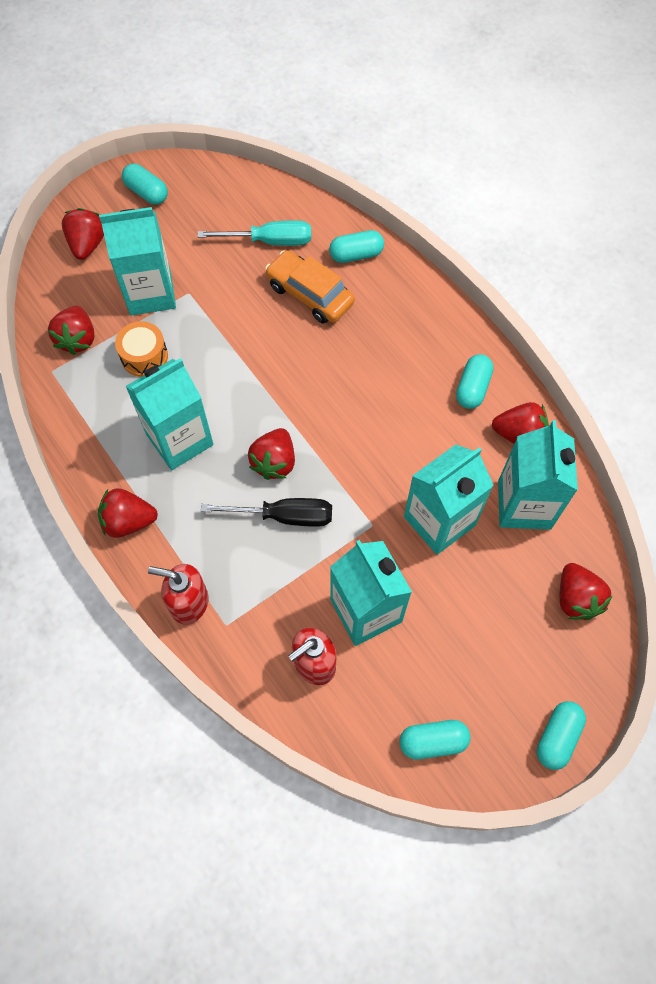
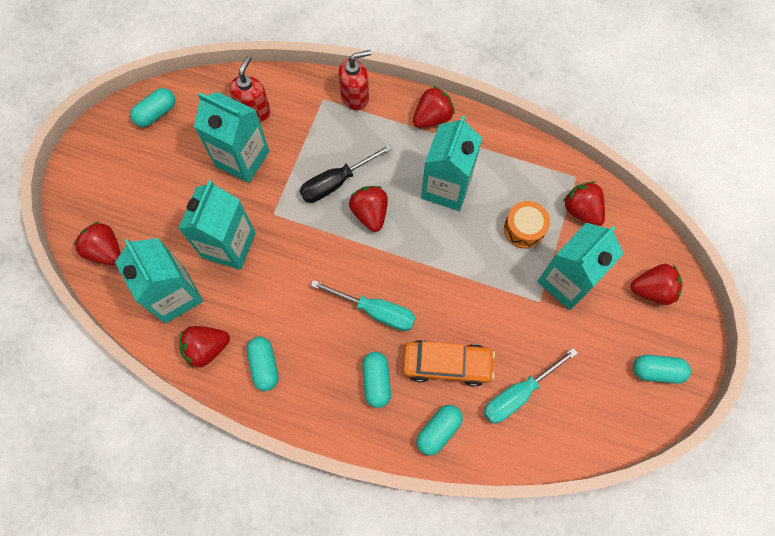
camera: 145 degrees right, 5 degrees up
(88, 245) = (652, 290): red strawberry -> red strawberry turned 60 degrees counterclockwise
(338, 372) = (375, 311): none -> turquoise screwdriver
(557, 737) = (80, 160): turquoise capsule -> turquoise capsule (376, 381)

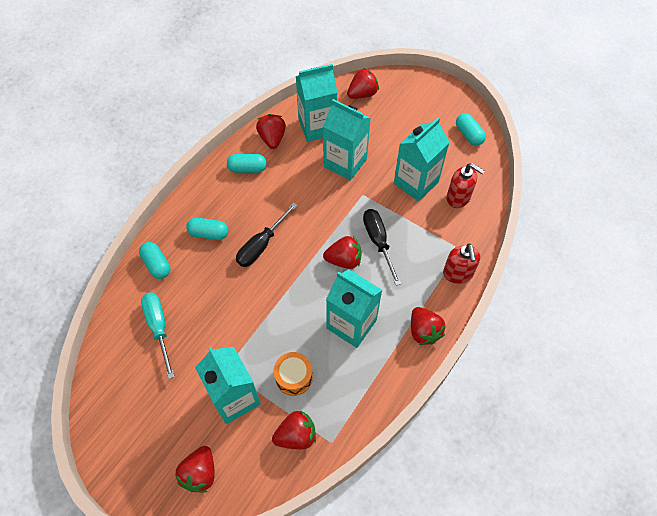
camera: 105 degrees right, 10 degrees down
(375, 311) = (261, 245): turquoise screwdriver -> black screwdriver
(447, 364) = (202, 283): orange car -> none
(656, 371) = (130, 447): turquoise capsule -> none

